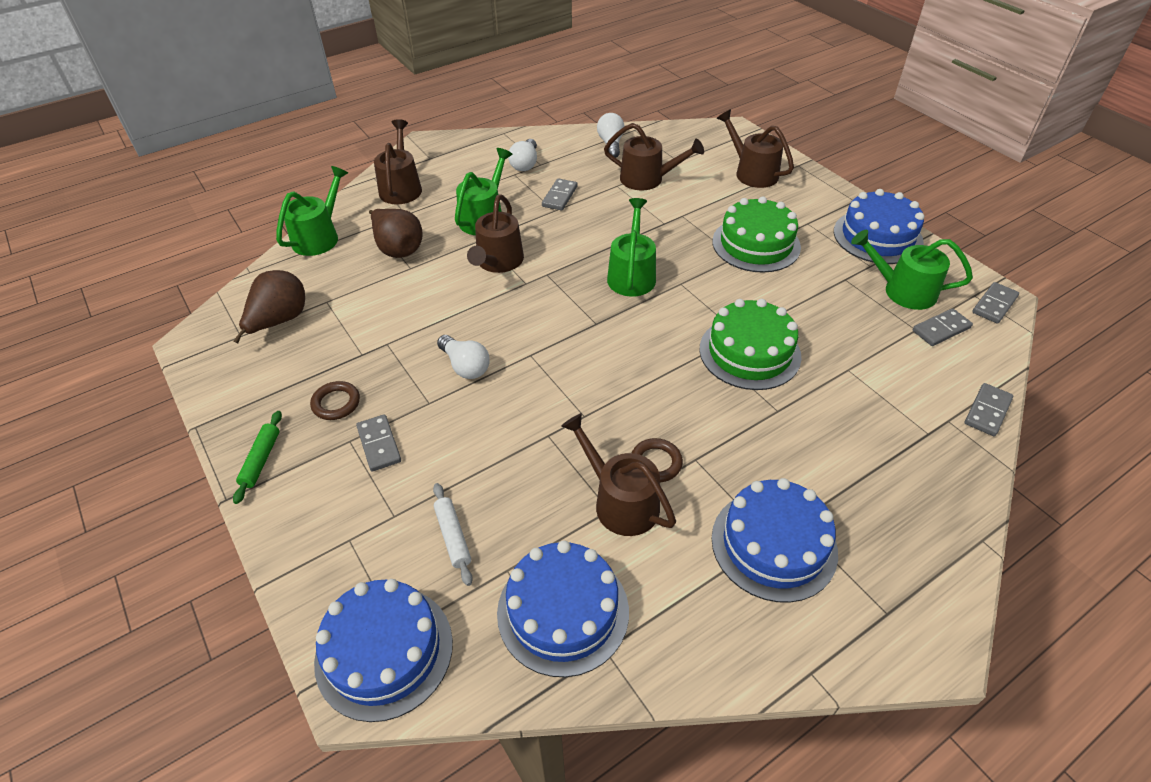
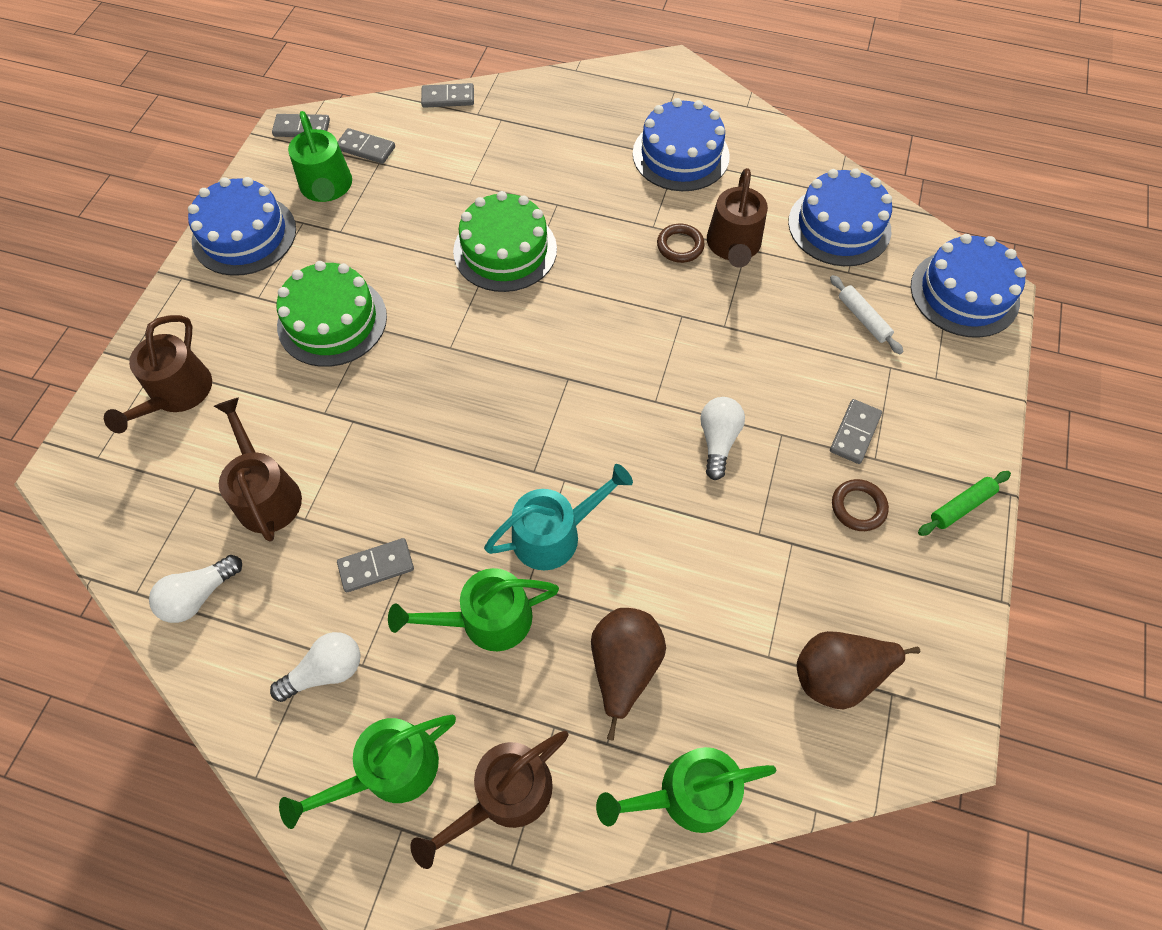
camera: 130 degrees left, 15 degrees up
(453, 536) = (863, 318): white rolling pin -> white rolling pin turned 60 degrees counterclockwise
(498, 262) = (554, 534): brown watering can -> turquoise watering can
(632, 275) = (471, 394): green watering can -> green watering can (390, 769)

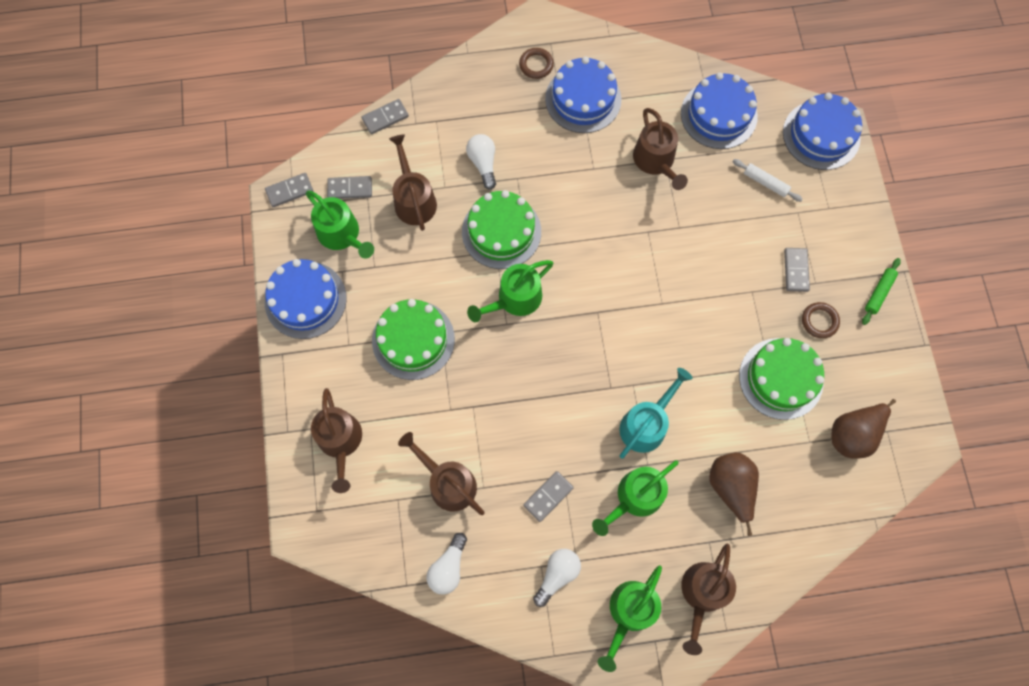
camera: 25 degrees left, 10 degrees up
(427, 183) = (414, 199): none -> brown watering can
(680, 246) = (620, 176): brown ring -> brown ring (536, 65)
(687, 794) = (802, 543): green watering can -> green watering can (515, 299)
(718, 441) = (715, 314): white light bulb -> white light bulb (483, 164)
(768, 556) = (781, 378): none -> green cake

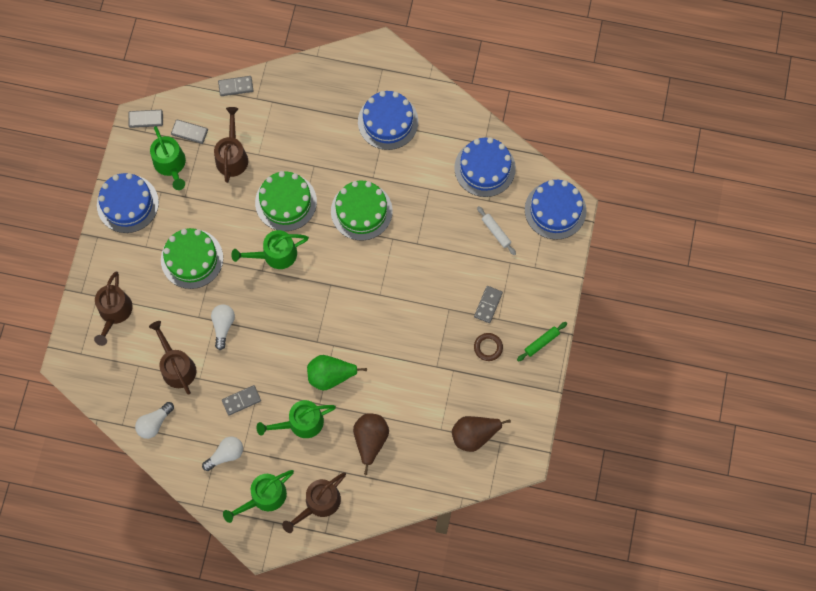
camera: 20 degrees right, 0 degrees up
(483, 164) = (293, 146): white light bulb -> white light bulb (223, 326)
(536, 65) = (364, 83): brown ring -> none
(646, 424) = (330, 376): turquoise watering can -> green pear
(655, 161) = (421, 187): brown watering can -> none
(781, 378) = (441, 378): green cake -> green cake (361, 211)

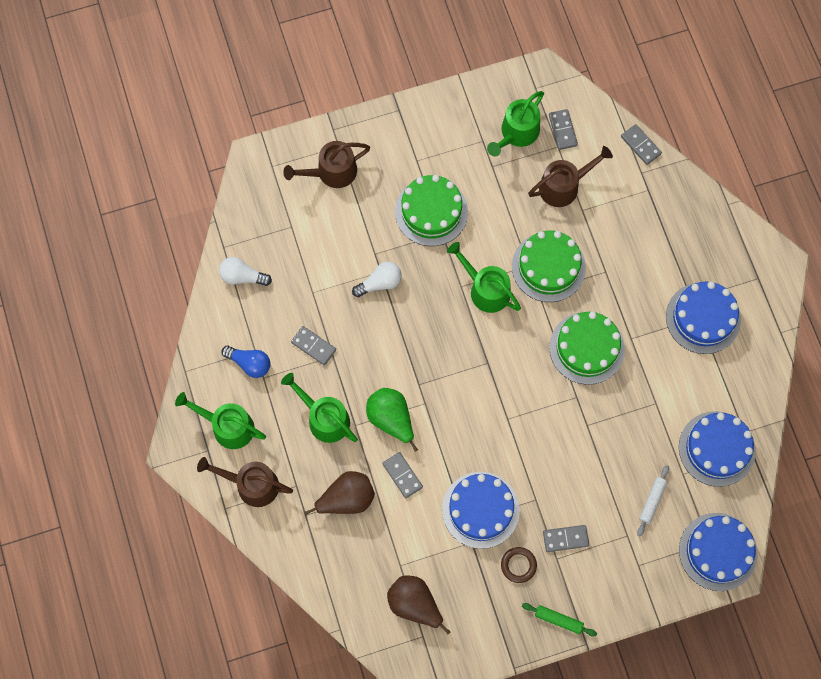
camera: 60 degrees right, 0 degrees up
(127, 203) = (450, 117): blue cake -> blue cake (480, 510)
(146, 119) = (549, 81): grey domino -> grey domino (402, 475)
(177, 366) = (312, 263): brown watering can -> none
(225, 455) = (249, 363): white light bulb -> blue light bulb

